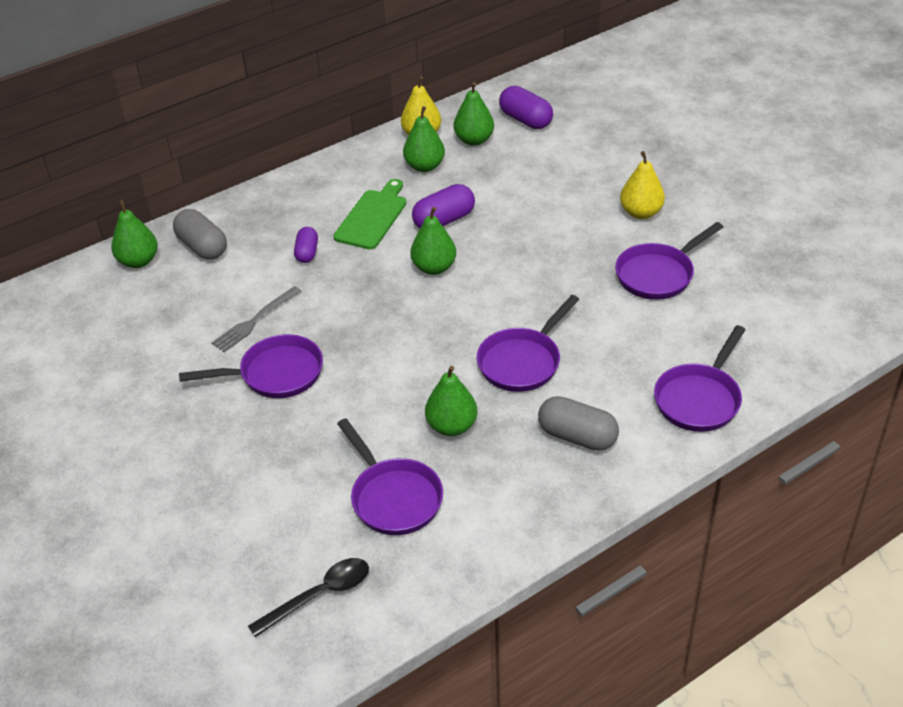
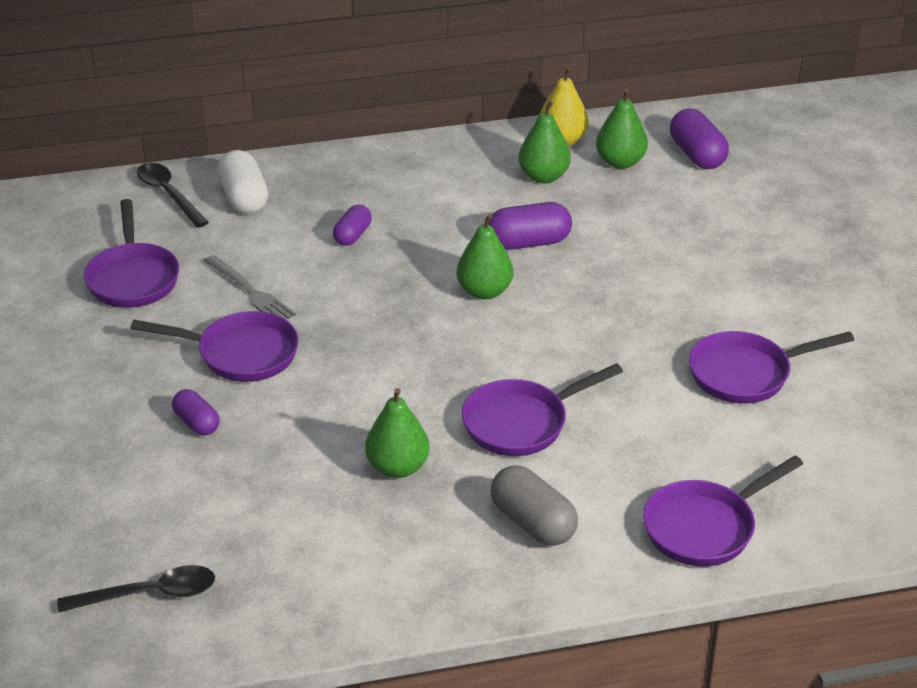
camera: 20 degrees right, 5 degrees down
(138, 261) = (168, 194): green pear -> black spoon
(202, 247) = (244, 198): grey capsule -> white capsule
(254, 321) = (251, 292): grey fork -> grey fork turned 105 degrees counterclockwise
(273, 441) = (197, 423): none -> purple capsule
(372, 217) = (449, 217): green cutting board -> none
(393, 497) = (288, 521): purple pan -> purple pan (133, 278)
(641, 213) = (770, 298): yellow pear -> none

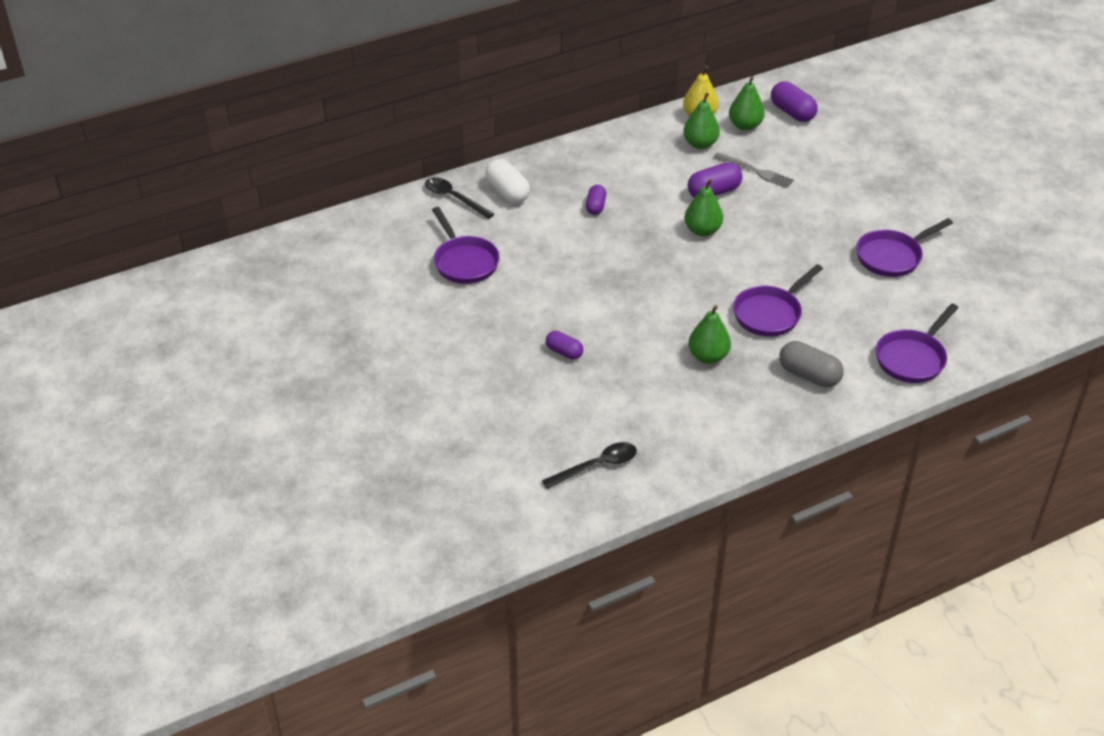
camera: 15 degrees left, 5 degrees up
(240, 354) = (566, 301): purple pan -> none
(251, 292) = (550, 258): grey fork -> grey fork (756, 171)

